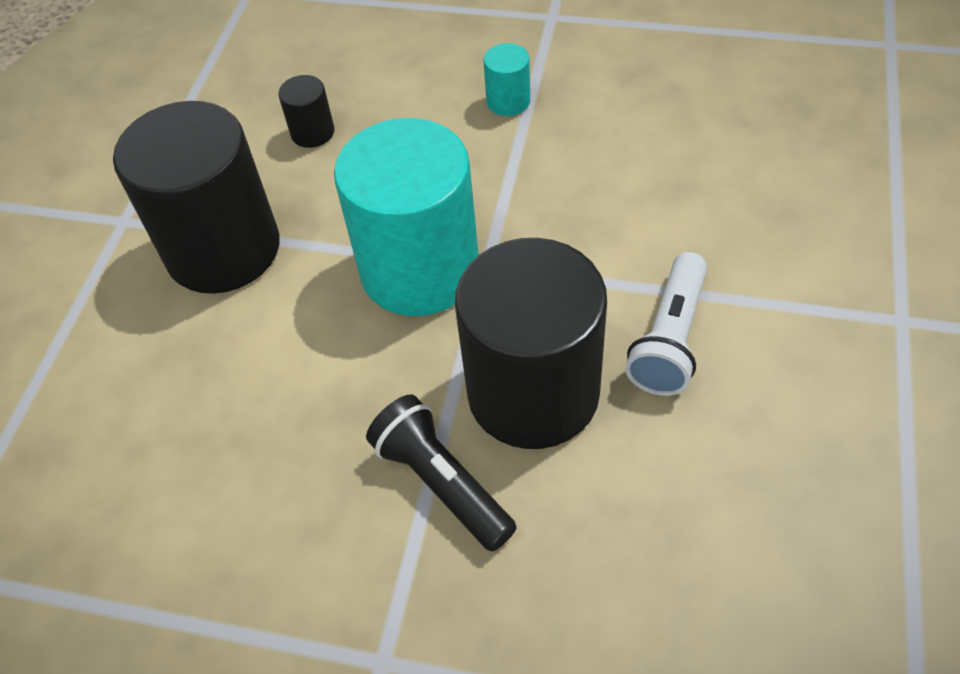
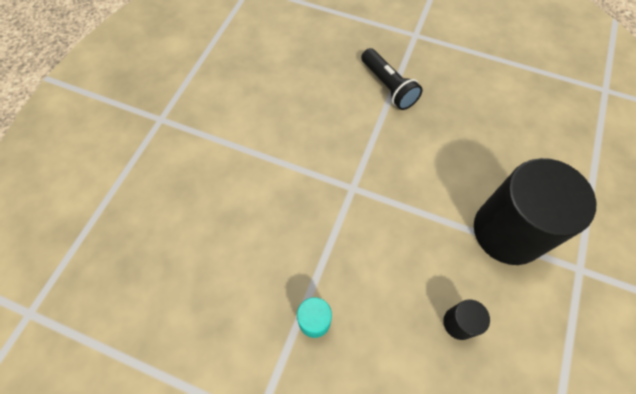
camera: 175 degrees left, 10 degrees up
(420, 269) = (389, 193): turquoise cylinder -> none
(533, 392) = (342, 116): black cylinder -> none
(669, 339) = (271, 129): white flashlight -> none

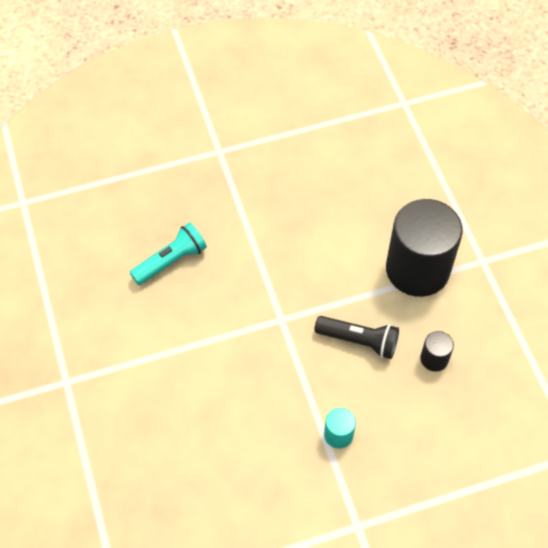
camera: 40 degrees left, 5 degrees down
(309, 87) = (171, 261): none -> turquoise flashlight
(388, 87) = (236, 215): black flashlight -> black flashlight (359, 341)

